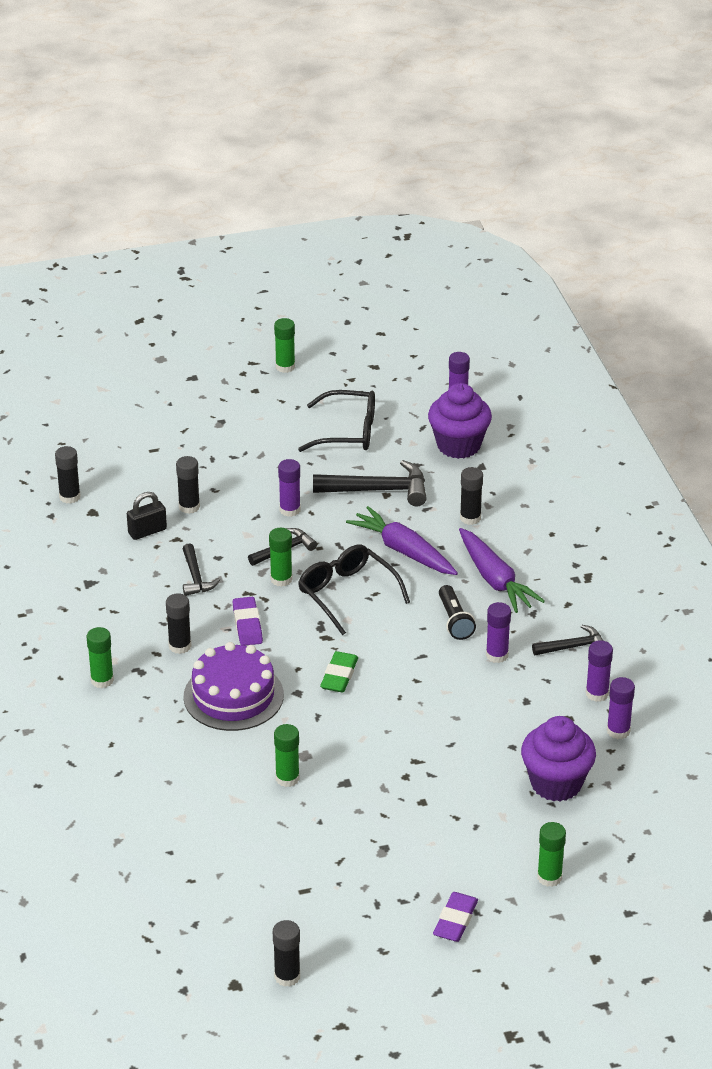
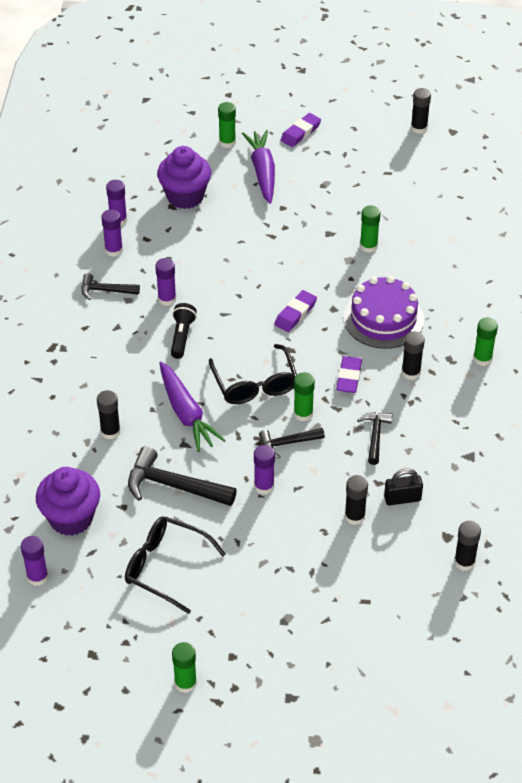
camera: 160 degrees left, 10 degrees up
(339, 676) = (295, 314): green eraser -> purple eraser
(495, 580) = (127, 364): purple carrot -> purple carrot (262, 172)

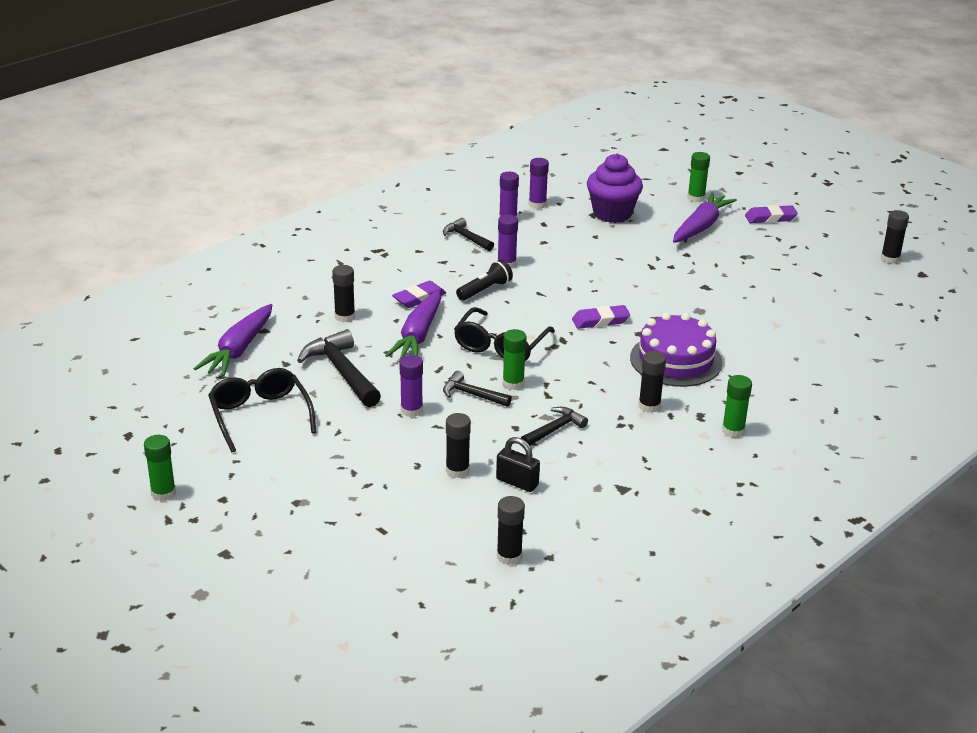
camera: 40 degrees right, 15 degrees down
(37, 577) = (163, 369): purple glue stick -> none
(71, 518) = (239, 349): purple cupcake -> purple carrot
(349, 377) = (588, 381): purple eraser -> purple eraser (419, 298)
(368, 246) = (730, 310): green glue stick -> none

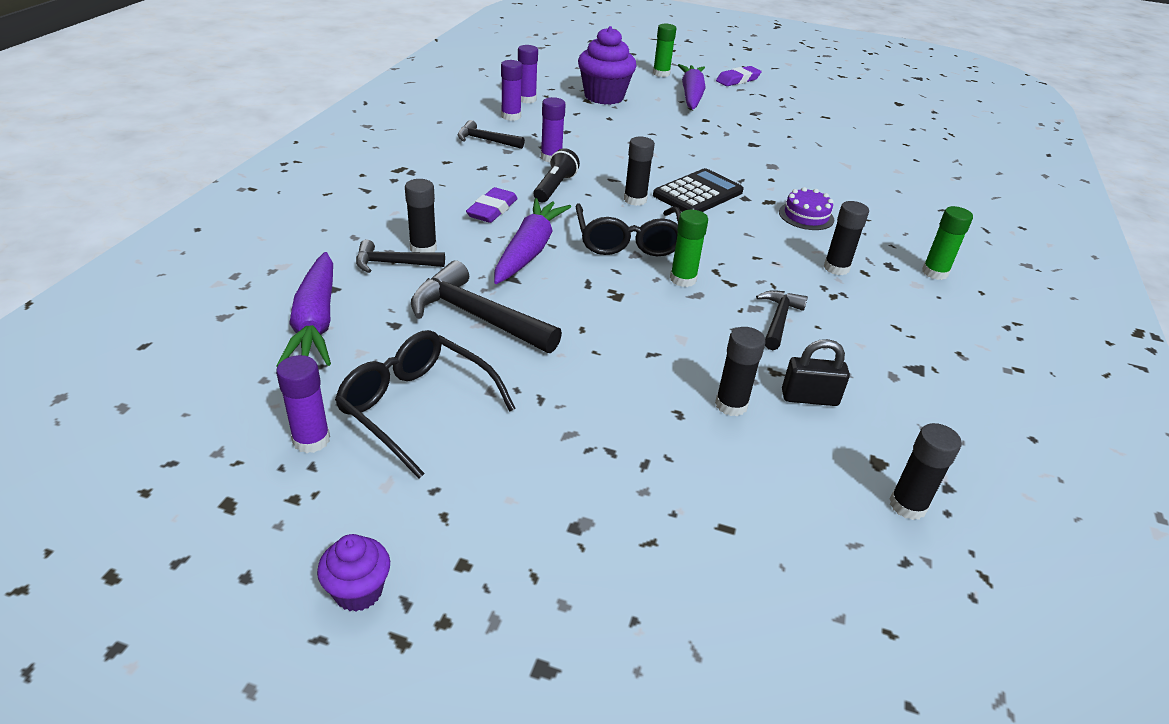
camera: 30 degrees left, 5 degrees up
(163, 493) = (358, 591): green glue stick -> purple cupcake
(411, 410) = (604, 342): purple glue stick -> purple glue stick (311, 440)
(418, 335) = (529, 251): purple carrot -> purple carrot turned 150 degrees counterclockwise
(471, 394) = (652, 304): black hammer -> black hammer (393, 263)
(600, 321) = (698, 194): purple eraser -> black calculator
(675, 360) = (806, 216): purple cake -> purple cake, size x0.54
(890, 259) = (862, 96): black glue stick -> black glue stick (635, 200)

